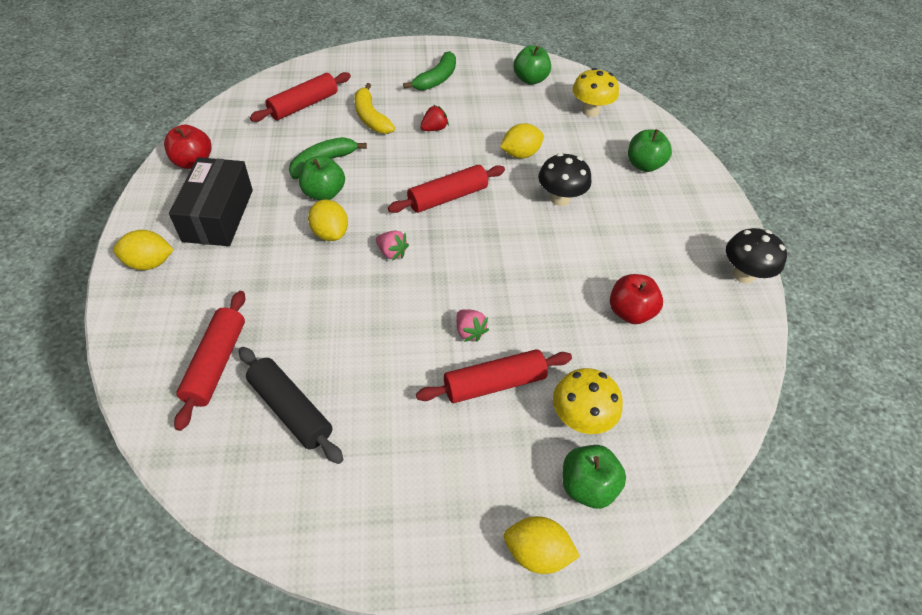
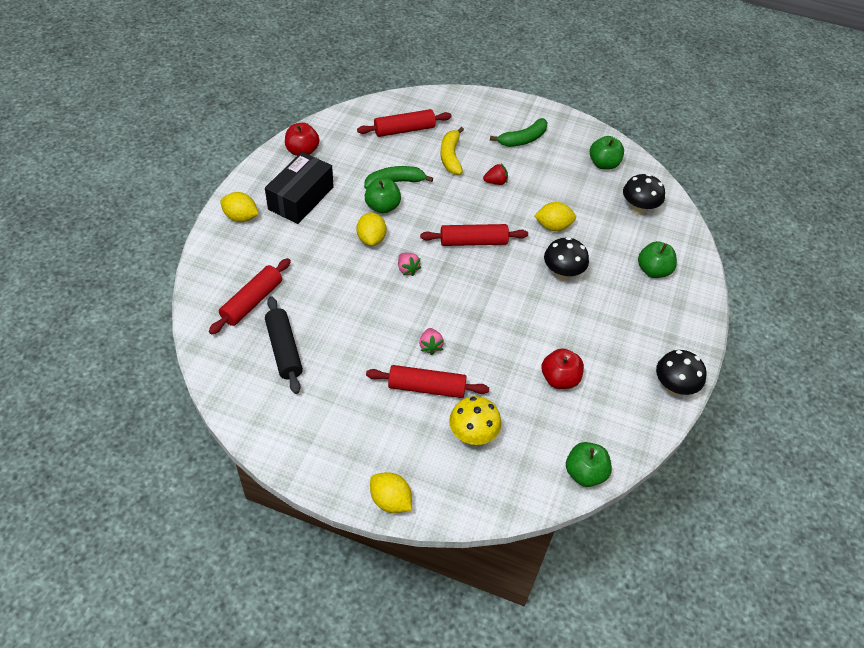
camera: 25 degrees right, 0 degrees up
(587, 486) = (449, 478): green apple -> green apple (585, 473)
(590, 111) = (638, 209): yellow mushroom -> black mushroom

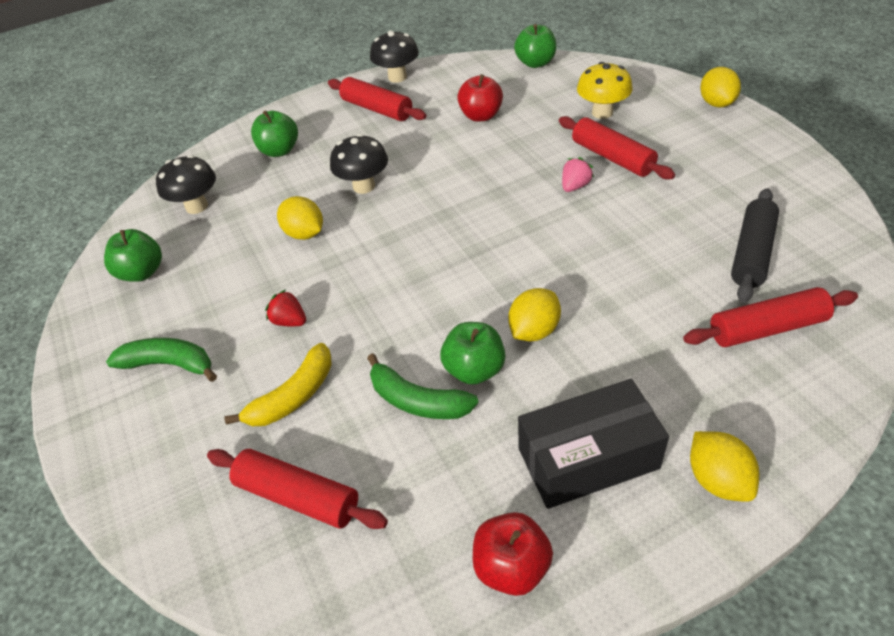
camera: 130 degrees left, 5 degrees down
(407, 269) = (524, 270): pink strawberry -> none
(473, 242) = (412, 262): red rolling pin -> red rolling pin (377, 109)

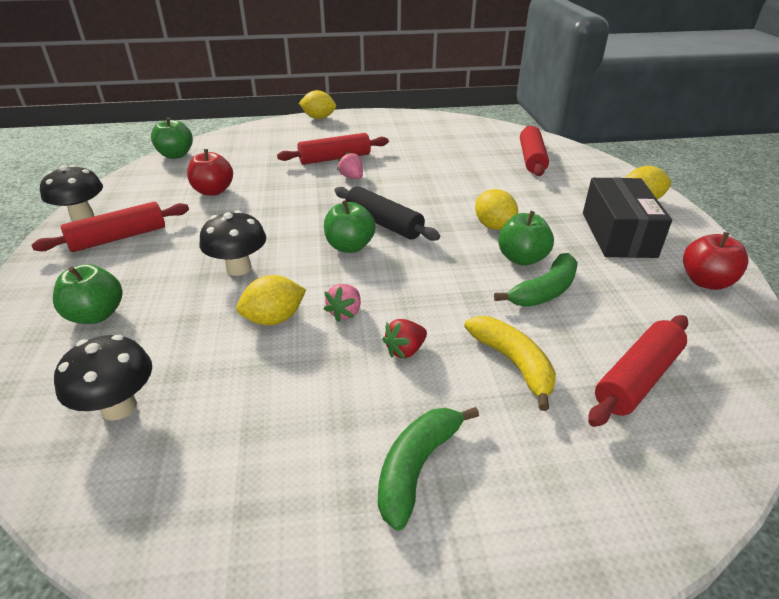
camera: 75 degrees left, 10 degrees down
(142, 272) = (208, 486): green apple -> green apple (350, 246)
(327, 269) = (345, 313): none -> pink strawberry
(602, 113) = (279, 149): yellow mushroom -> none
(752, 253) = (468, 146): black rolling pin -> black rolling pin (383, 223)

